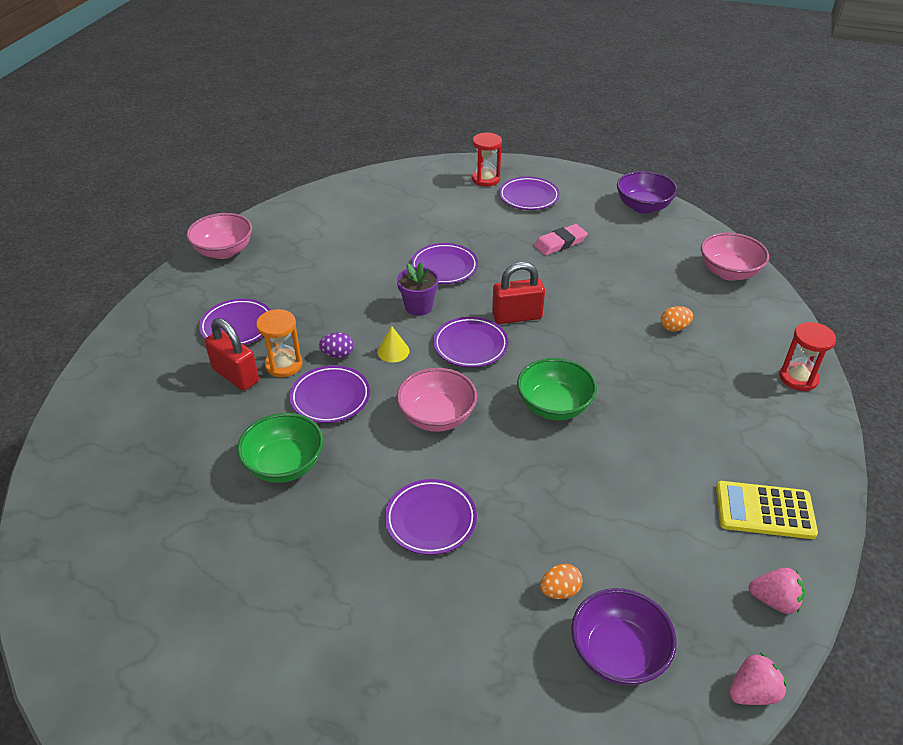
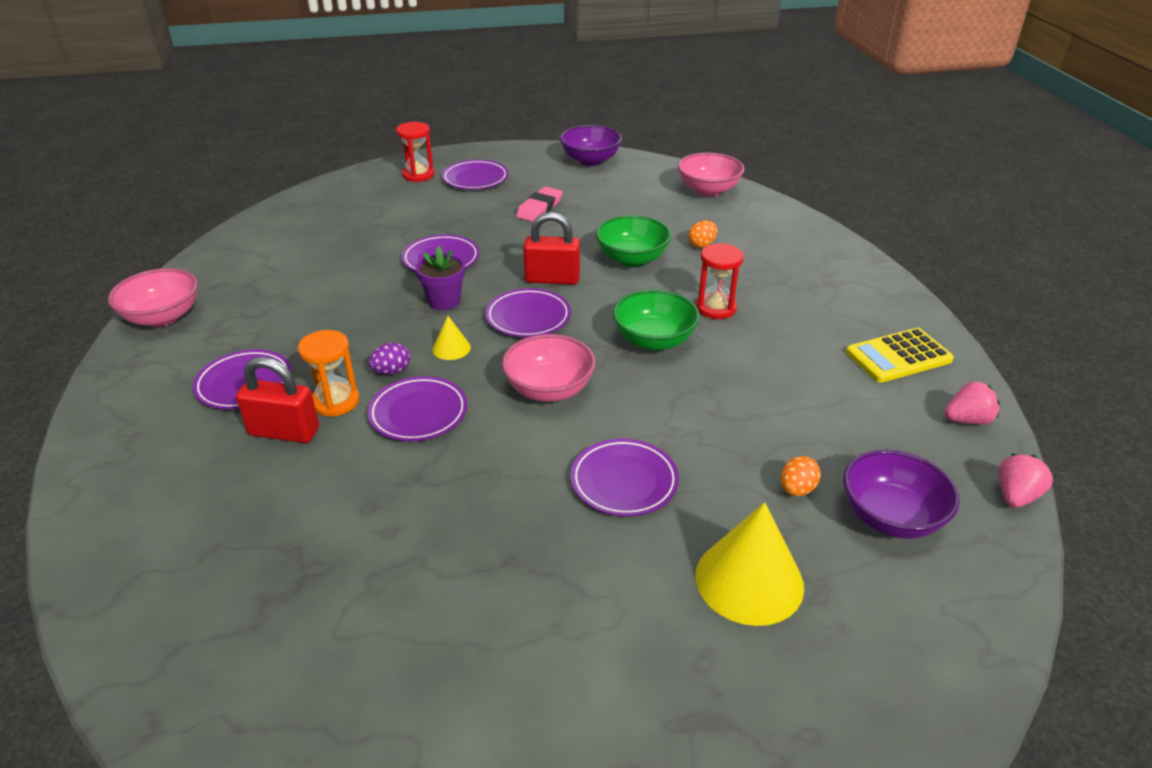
camera: 30 degrees left, 5 degrees down
(284, 465) = (421, 496): green bowl -> green bowl (632, 259)
(457, 646) = (749, 580): none -> yellow cone
(517, 316) = (552, 279): red padlock -> red padlock turned 45 degrees clockwise
(798, 378) = (833, 251): red hourglass -> red hourglass (715, 308)

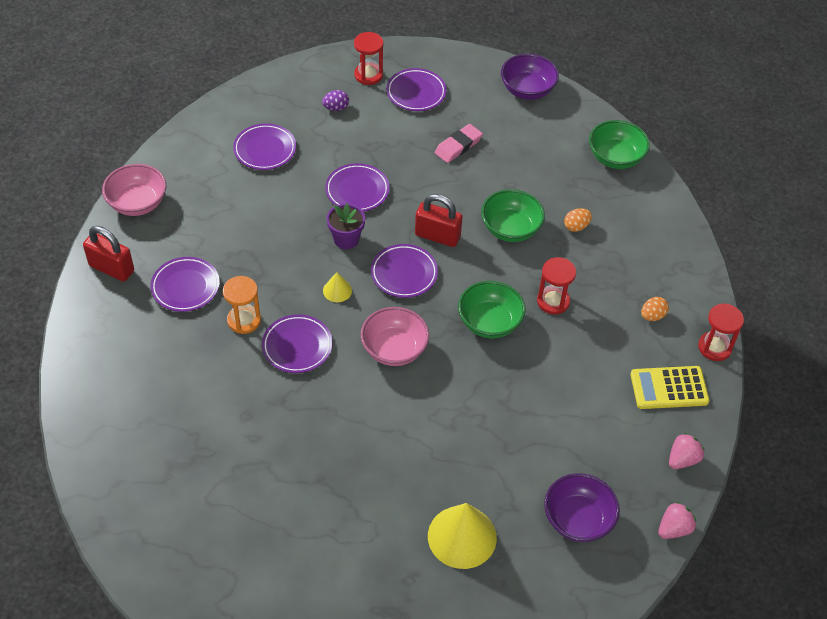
camera: 15 degrees right, 15 degrees up
(284, 432) = (205, 338): red padlock -> red padlock (111, 268)
(392, 371) = (289, 302): purple egg -> purple egg (336, 108)
(624, 482) = (415, 442): purple plate -> purple plate (265, 150)
(708, 190) = (615, 158): pink bowl -> green bowl
(797, 489) = (527, 481): orange egg -> orange egg (652, 316)
(918, 311) = (714, 347): none -> red hourglass
(967, 420) = (682, 459): pink strawberry -> pink strawberry turned 45 degrees counterclockwise

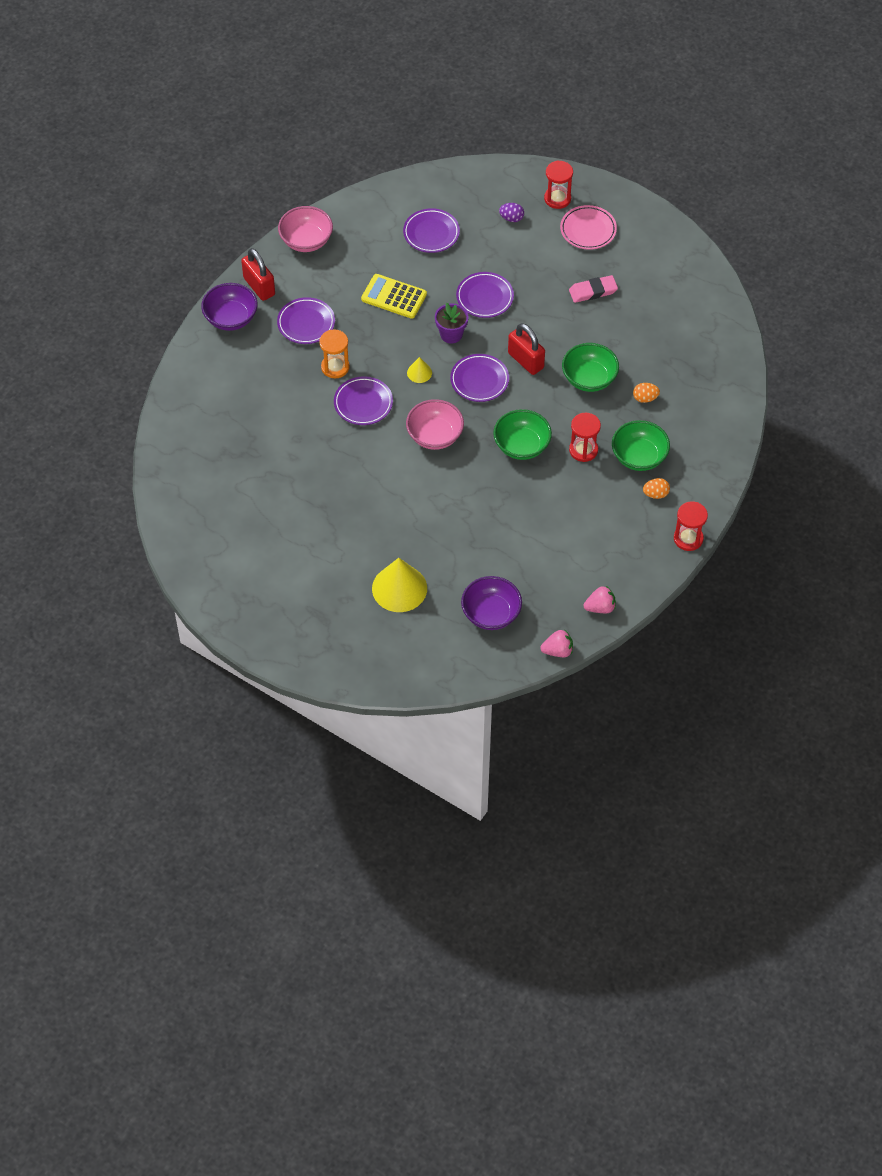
camera: 30 degrees right, 5 degrees up
(416, 93) = (588, 230): purple plate -> pink plate
(527, 90) = (686, 264): purple bowl -> purple bowl (231, 318)
(615, 158) = (721, 353): green bowl -> green bowl (639, 457)
(669, 388) = (628, 553): yellow calculator -> yellow calculator (394, 297)

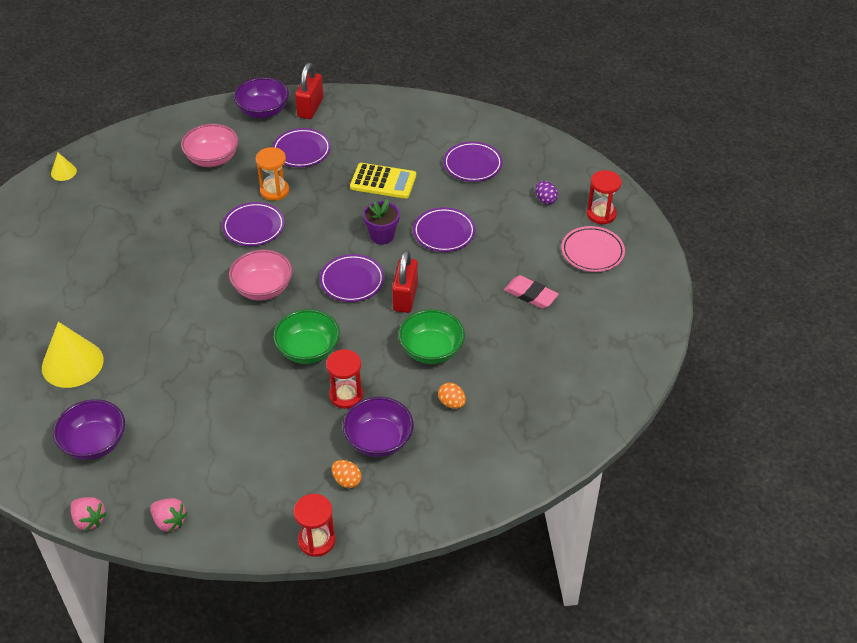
camera: 50 degrees right, 10 degrees down
(306, 240) = (383, 106): pink bowl -> pink bowl (212, 159)
(394, 297) = (383, 181): yellow calculator -> yellow calculator turned 120 degrees clockwise
(419, 372) = (321, 240): yellow cone -> yellow cone (63, 172)
(639, 457) = (379, 440): green bowl -> purple bowl

